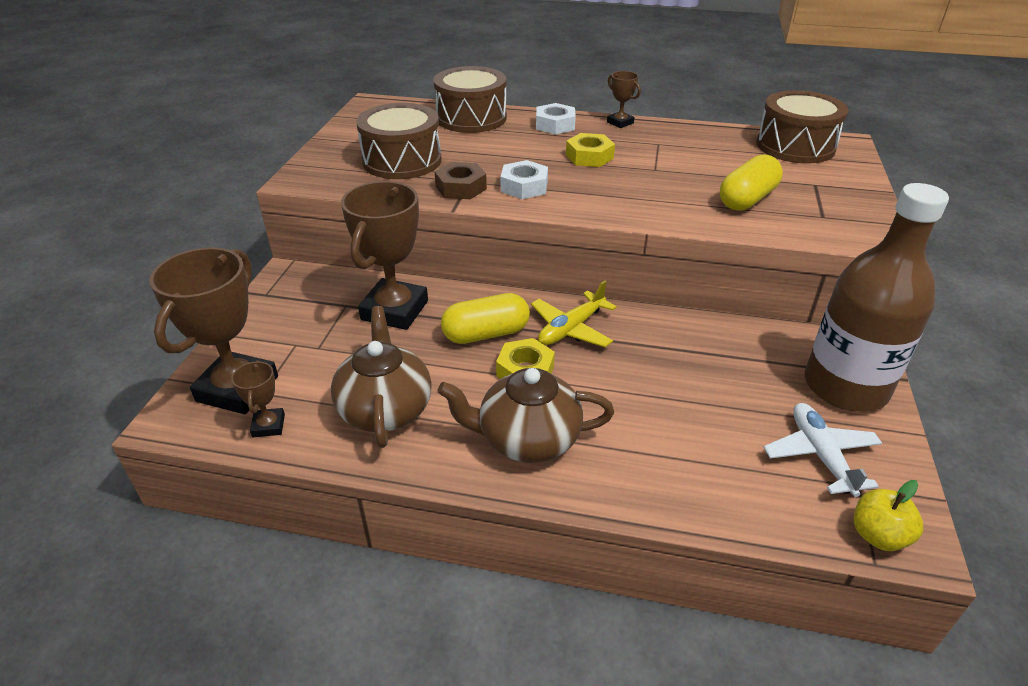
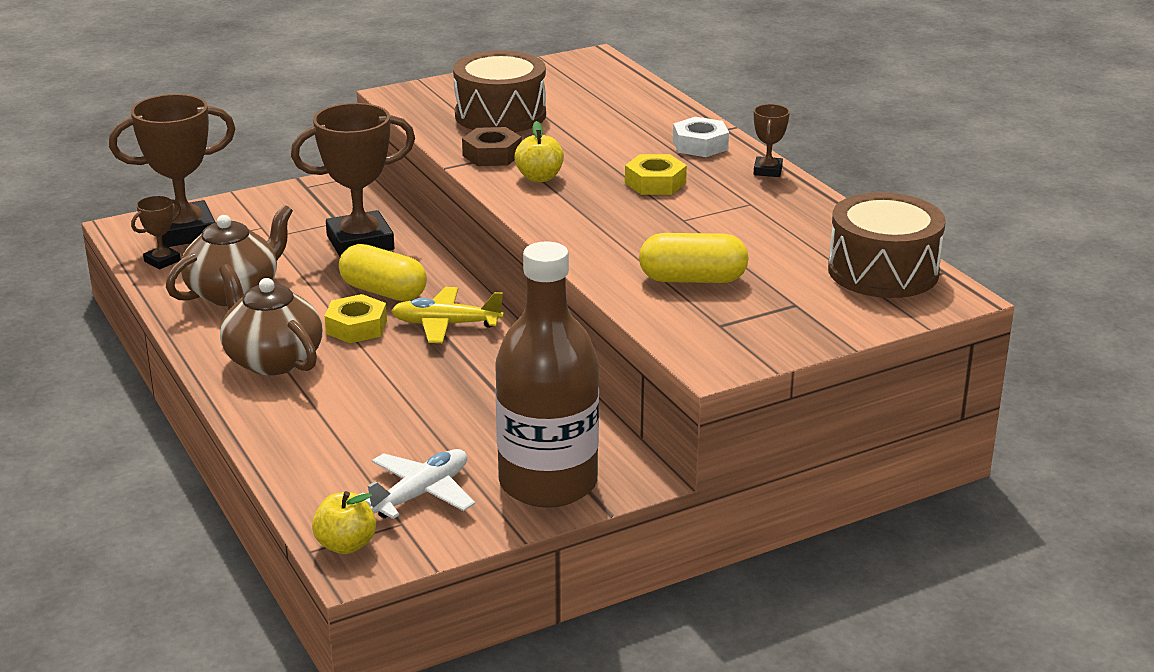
camera: 50 degrees right, 10 degrees down
(471, 118) = (643, 106): brown drum -> none
(524, 186) = (539, 177): white nut -> yellow apple

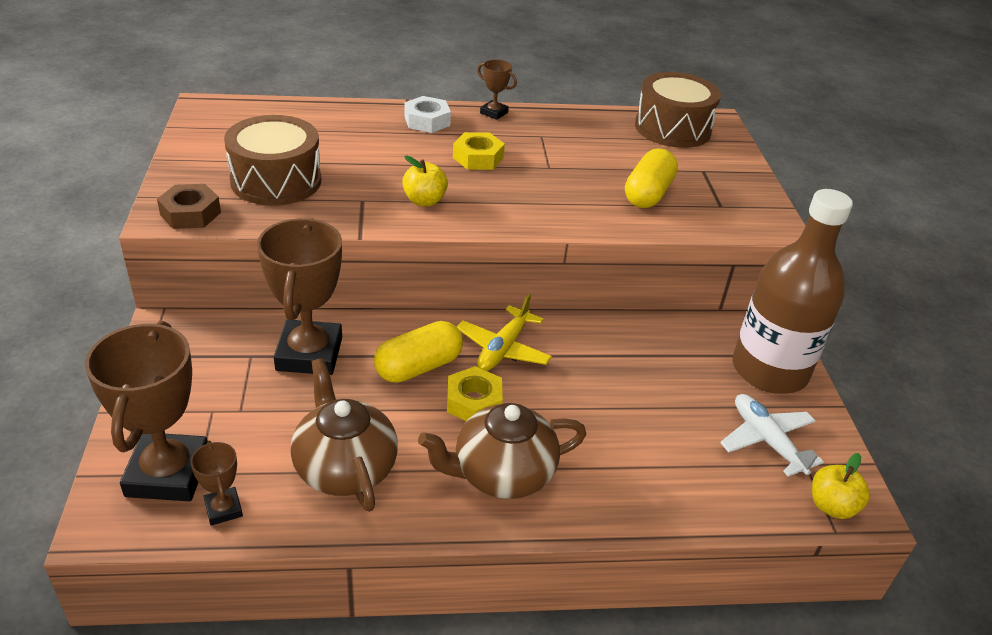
camera: 70 degrees left, 10 degrees up
(492, 155) = (357, 209): brown nut -> brown nut (190, 213)

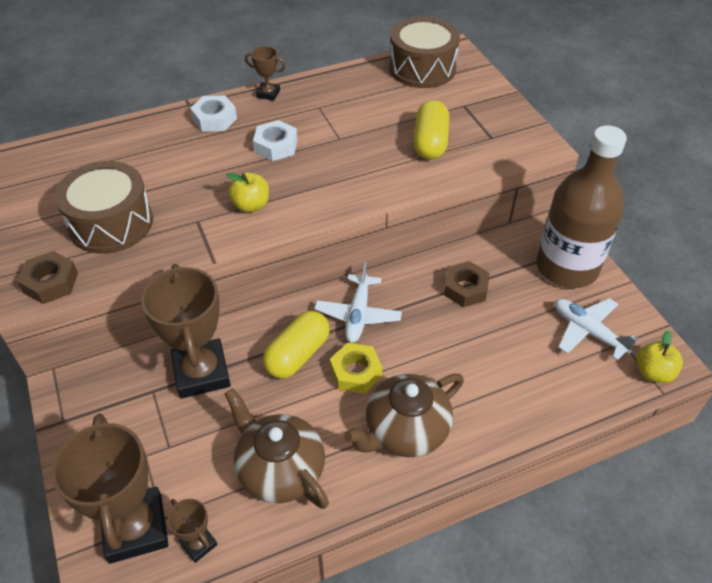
camera: 15 degrees left, 10 degrees up
(478, 158) = (276, 146): yellow nut -> white nut
(503, 349) = (358, 314): yellow plane -> white plane
(637, 358) = (465, 289): none -> brown nut

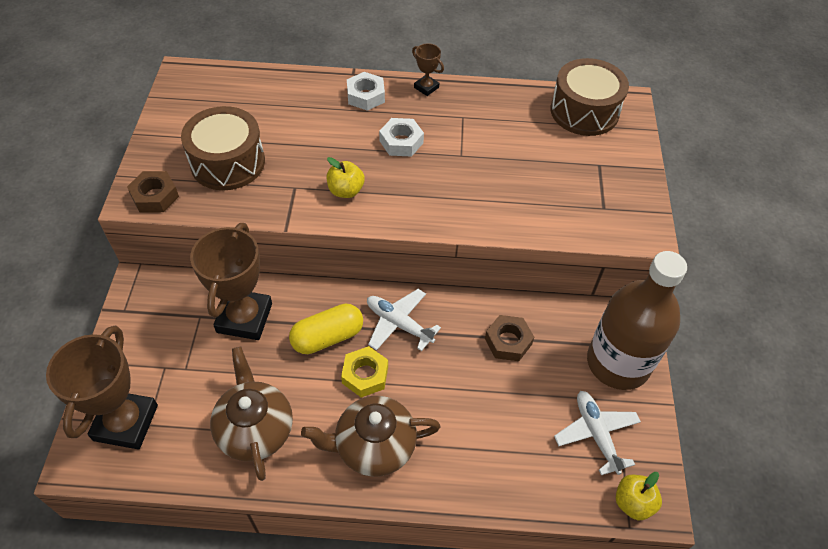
camera: 25 degrees right, 5 degrees up
(198, 544) = (161, 458): brown trophy -> none
(358, 314) = (399, 324): white plane -> white plane turned 90 degrees clockwise
(430, 142) = (541, 191): yellow capsule -> none

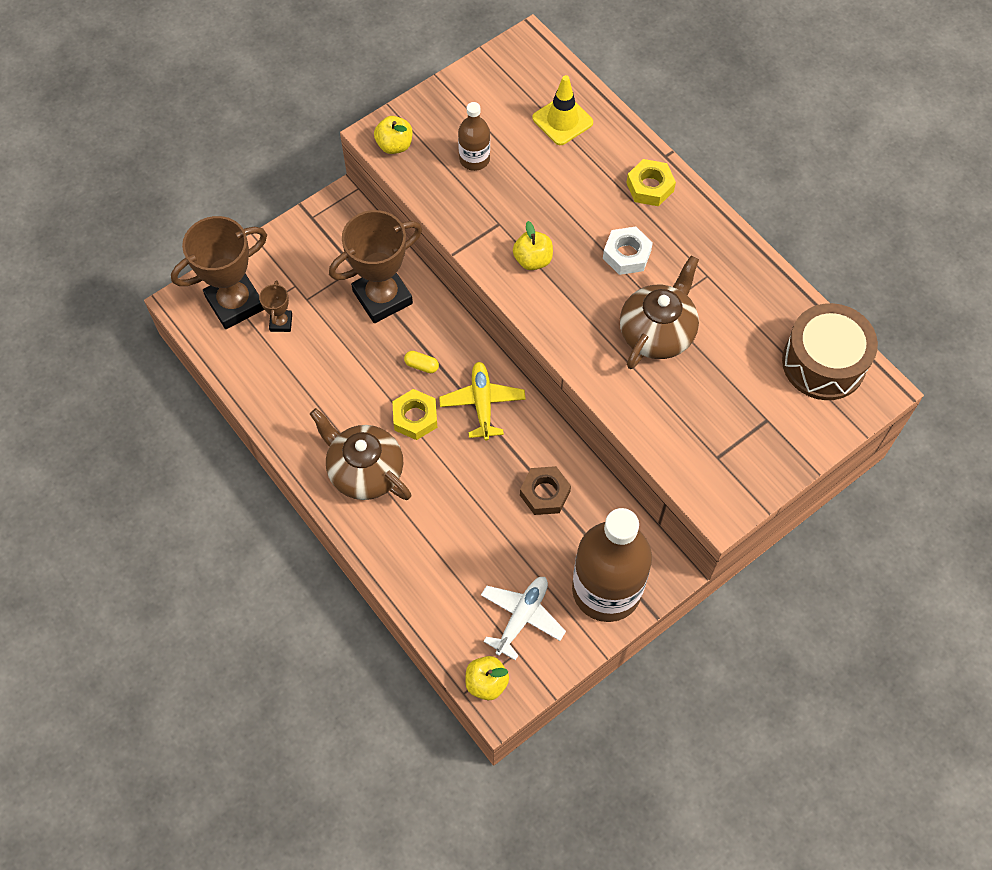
camera: 50 degrees right, 10 degrees up
(155, 196) = (394, 145): brown nut -> yellow apple
(228, 162) = (474, 159): brown drum -> brown bottle
(255, 429) = (305, 384): brown teapot -> brown teapot (657, 332)
(261, 99) = (562, 120): none -> yellow traffic cone
(327, 337) = (421, 365): yellow capsule -> yellow capsule, size x0.47
(366, 96) = (650, 187): white nut -> yellow nut
(399, 324) = (482, 403): white plane -> yellow plane
(426, 87) = (711, 221): brown trophy -> brown trophy (281, 322)

